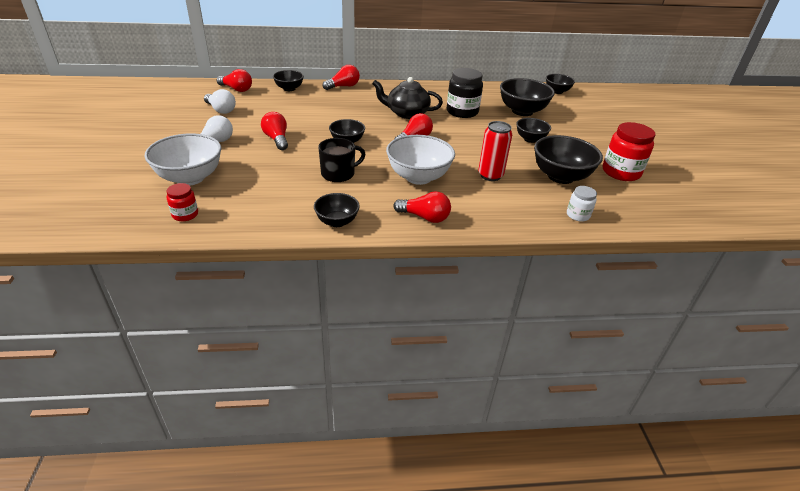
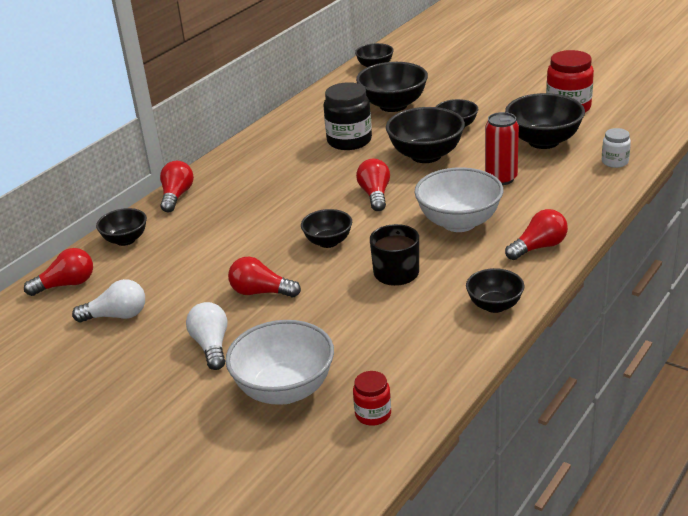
camera: 45 degrees left, 5 degrees down
(406, 113) = (308, 177): black teapot -> none
(480, 140) = (426, 155): none -> black bowl

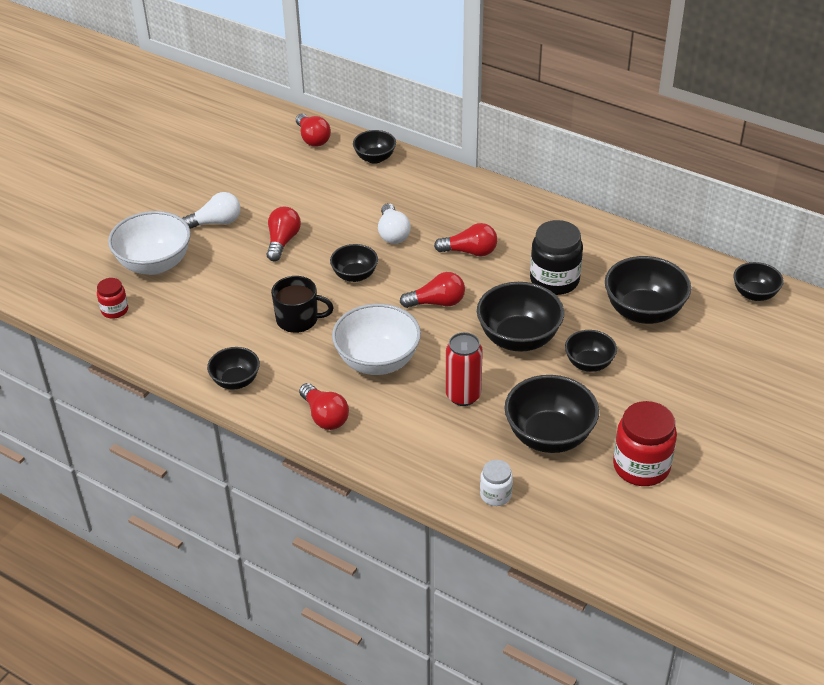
camera: 85 degrees right, 10 degrees up
(117, 316) = (265, 170): white light bulb -> white light bulb (393, 233)
(176, 196) = (446, 176): red light bulb -> red light bulb (470, 252)

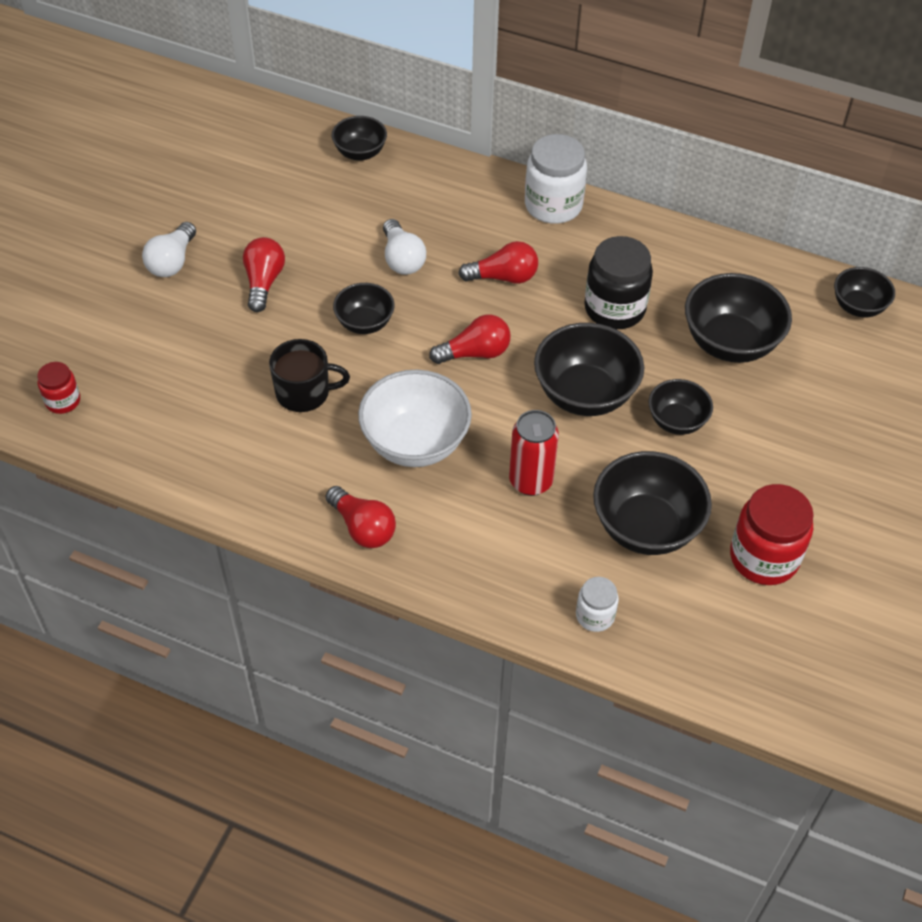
camera: 10 degrees left, 10 degrees up
(154, 264) = (103, 329): white bowl -> none
(216, 222) = (172, 261): white light bulb -> white light bulb turned 135 degrees clockwise
(235, 381) = (240, 488): black bowl -> none
(313, 138) = (275, 130): red light bulb -> none
(519, 205) = (553, 205): none -> white jar

